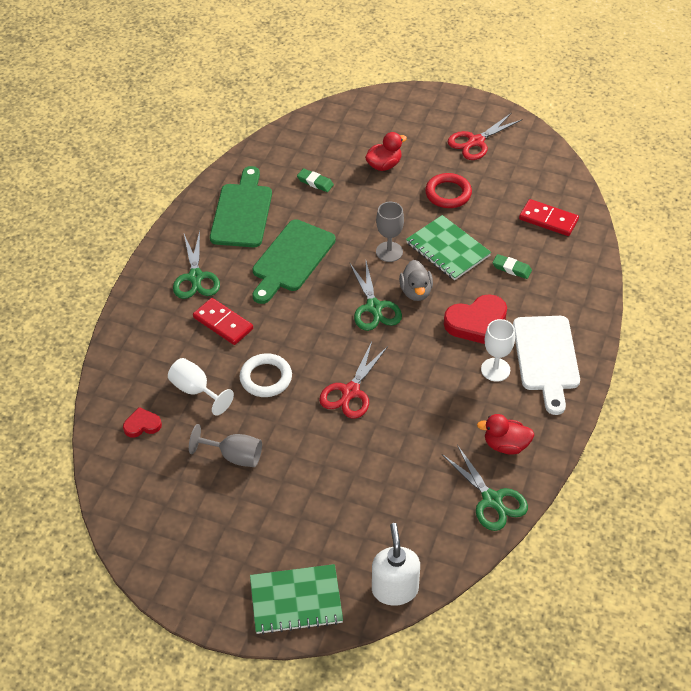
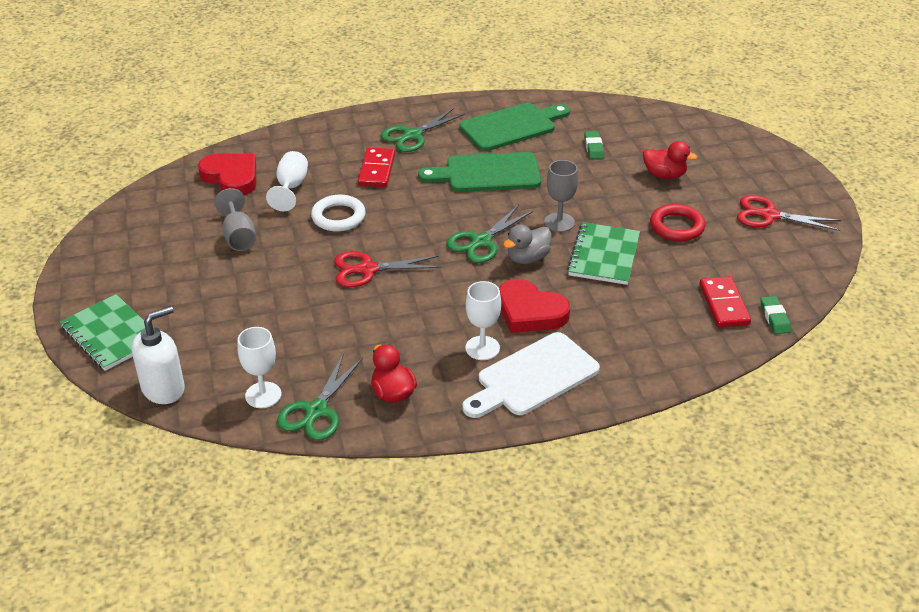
camera: 55 degrees right, 10 degrees down
(142, 425) = (231, 177): red heart -> red heart, size x1.84
(450, 526) = (263, 395): none -> white goblet
(511, 268) = (627, 306): green eraser -> green eraser (774, 318)

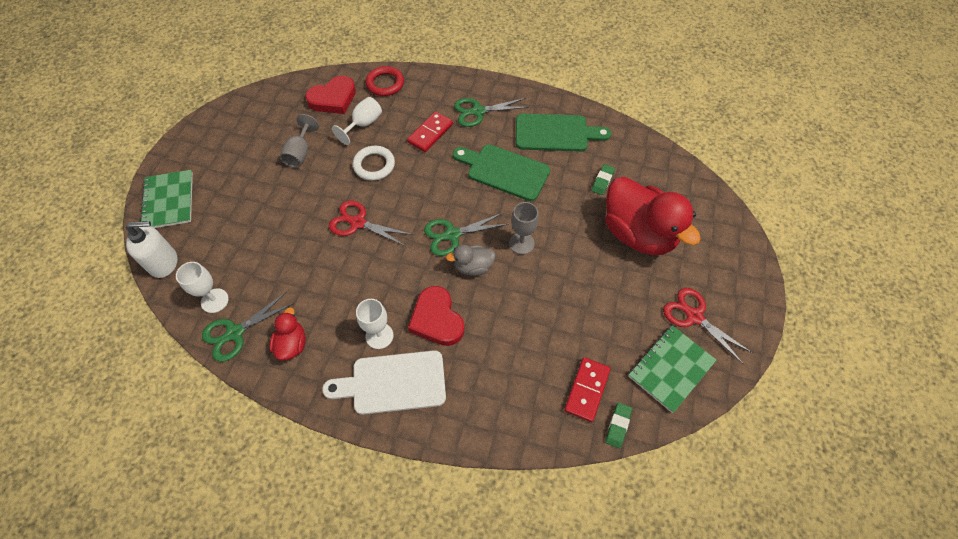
camera: 30 degrees right, 20 degrees up
(231, 177) = (333, 99): red heart -> red heart turned 75 degrees clockwise
(604, 255) = (530, 292): green notebook -> green notebook (671, 369)
(664, 175) = (638, 234): red duck -> red duck, size x2.16
(676, 226) = (608, 291): red ring -> red ring (385, 84)

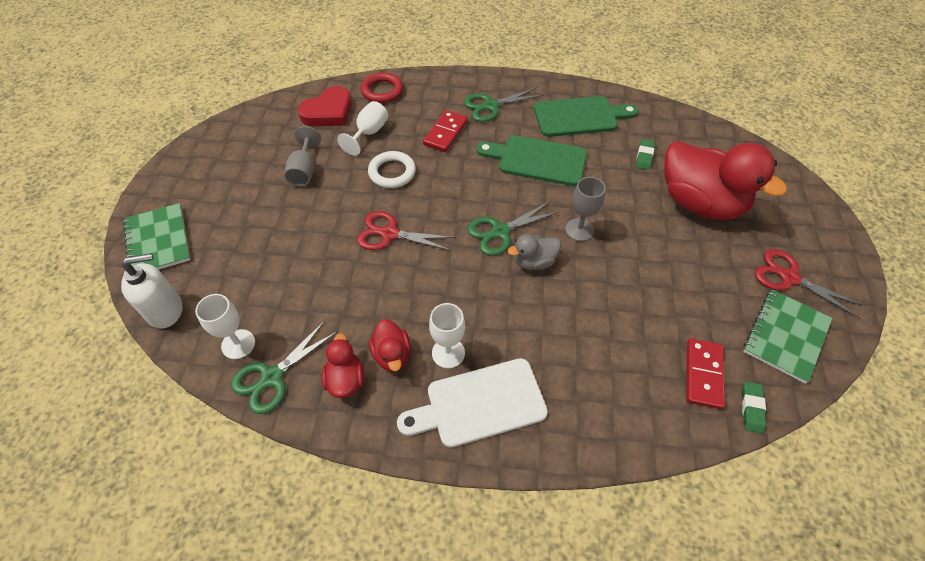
camera: 10 degrees left, 5 degrees down
(334, 330) = (392, 355): none -> red duck
(437, 319) = (510, 324): red heart -> none

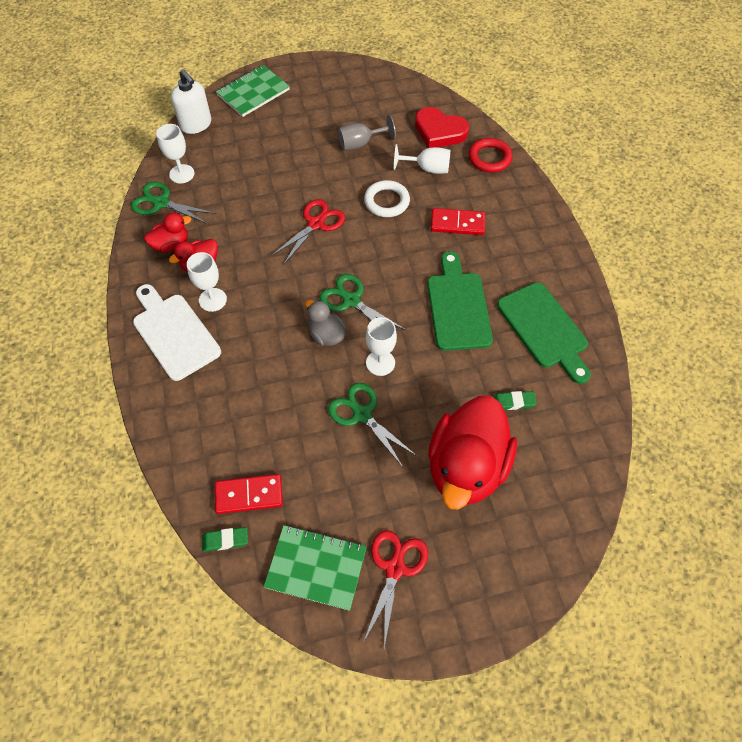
camera: 70 degrees right, 5 degrees up
(390, 234) = (316, 224): red scissors -> red scissors turned 45 degrees clockwise
(491, 106) = (517, 248): green scissors -> green scissors (362, 414)
(579, 230) = (380, 363): grey goblet -> white goblet

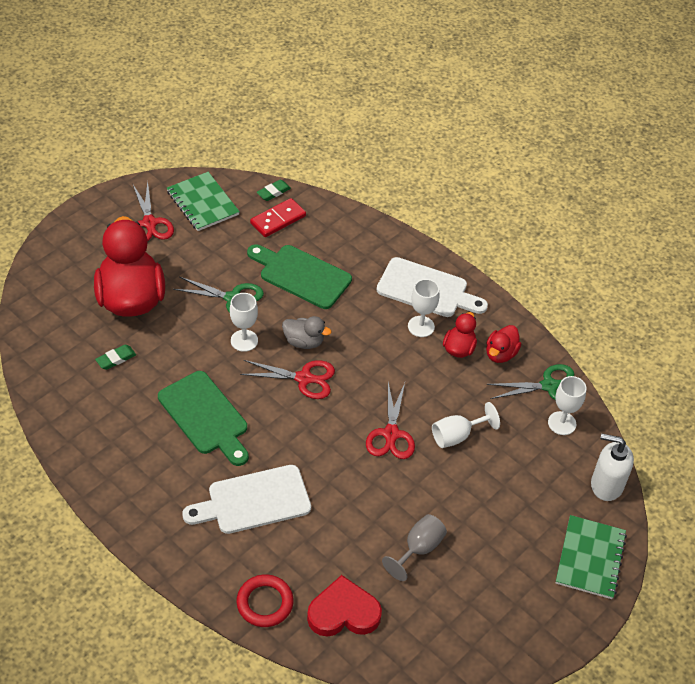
camera: 145 degrees right, 10 degrees down
(316, 568) = (203, 203): green notebook -> green notebook turned 75 degrees clockwise
(351, 301) = (304, 378): green scissors -> red scissors
(386, 201) = (341, 491): white ring -> none
(427, 169) = (325, 553): white goblet -> white goblet (457, 436)
(457, 223) = (254, 501): red domino -> white cutting board
(544, 329) = (115, 432): green cutting board -> green cutting board (301, 275)

